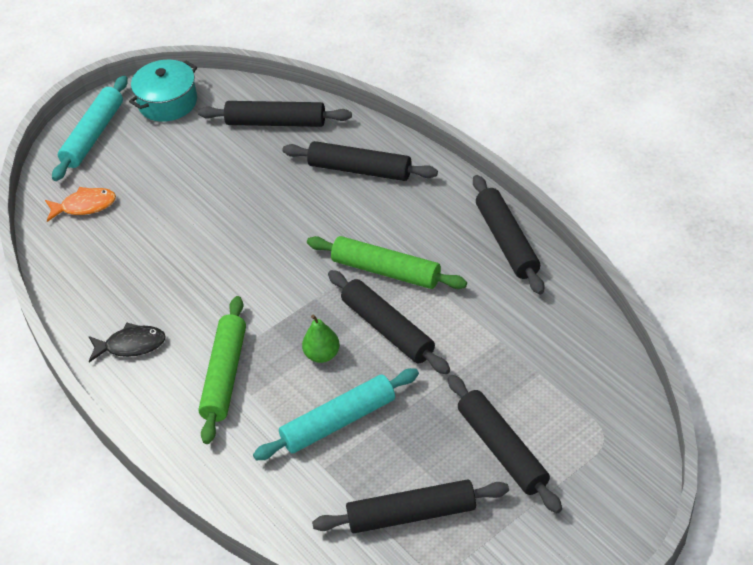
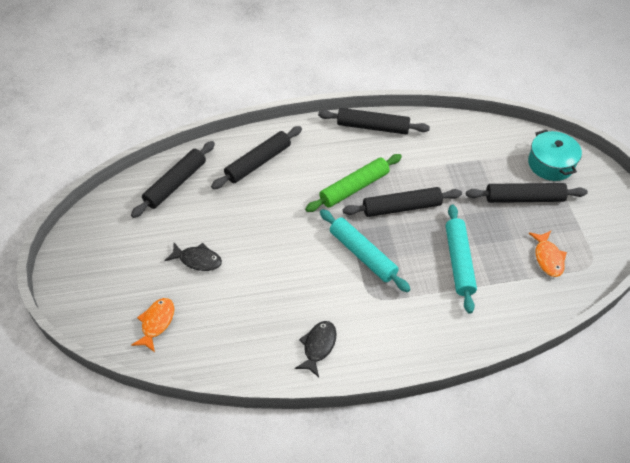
camera: 65 degrees left, 5 degrees up
(93, 135) = (86, 289): turquoise rolling pin -> turquoise rolling pin (363, 254)
(167, 102) = (96, 232): turquoise pot -> turquoise pot (550, 164)
(183, 194) = (197, 260): none -> black fish
(224, 375) = (382, 304): green rolling pin -> none
(322, 355) = (400, 247): green pear -> none
(411, 514) = (548, 258): black rolling pin -> orange fish

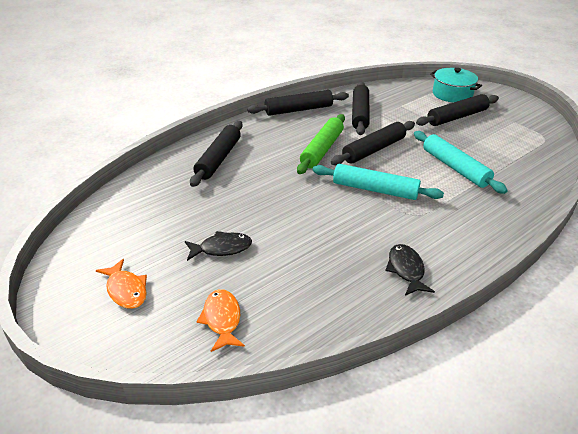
camera: 30 degrees left, 15 degrees down
(175, 184) = (146, 198): black rolling pin -> black rolling pin (360, 114)
(548, 258) = (513, 144): orange fish -> orange fish (126, 290)

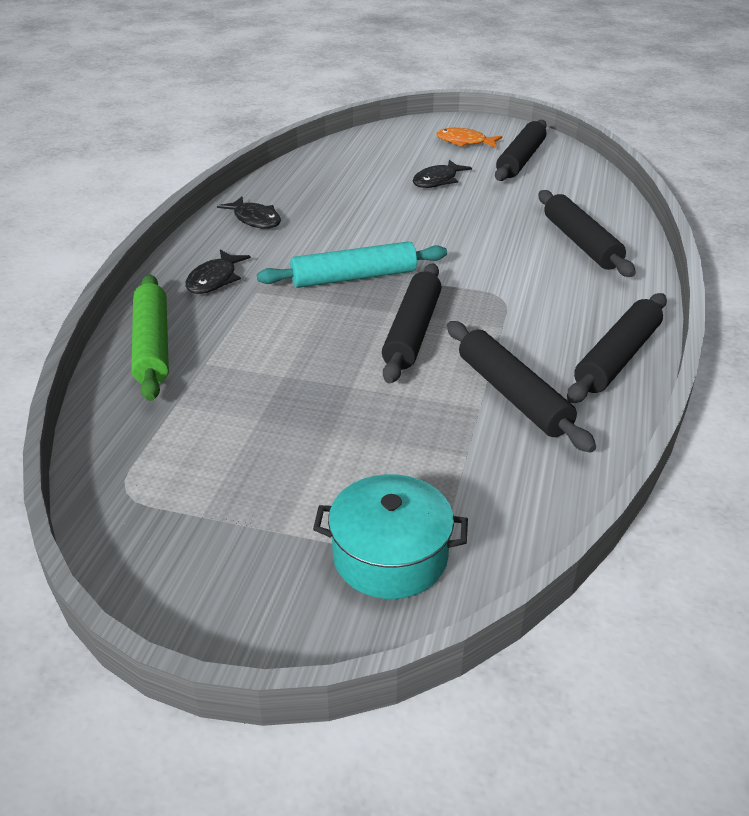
camera: 145 degrees right, 0 degrees up
(222, 319) = (373, 151): orange fish -> none
(322, 150) = (482, 303): green rolling pin -> green rolling pin (152, 345)
(455, 168) = (269, 349): turquoise rolling pin -> none
(457, 117) = (330, 472): black rolling pin -> black rolling pin (520, 160)
(466, 223) = (214, 280): none -> black fish

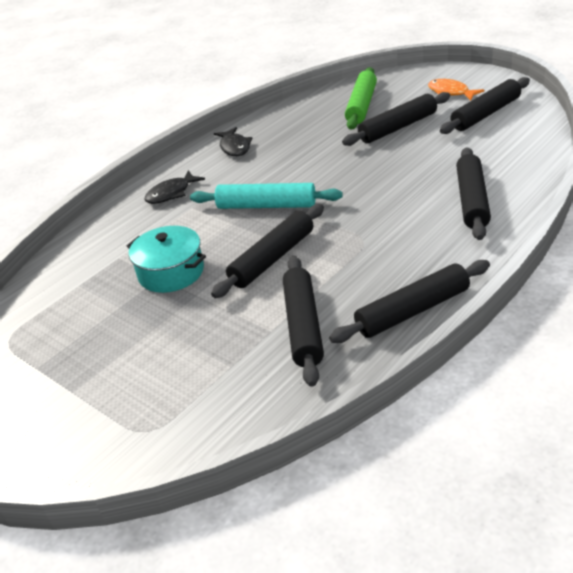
camera: 30 degrees right, 0 degrees up
(152, 345) = (97, 238): green rolling pin -> green rolling pin (361, 105)
(390, 556) = (122, 427): turquoise pot -> turquoise pot (171, 272)
(437, 181) = (398, 127): black fish -> black rolling pin

